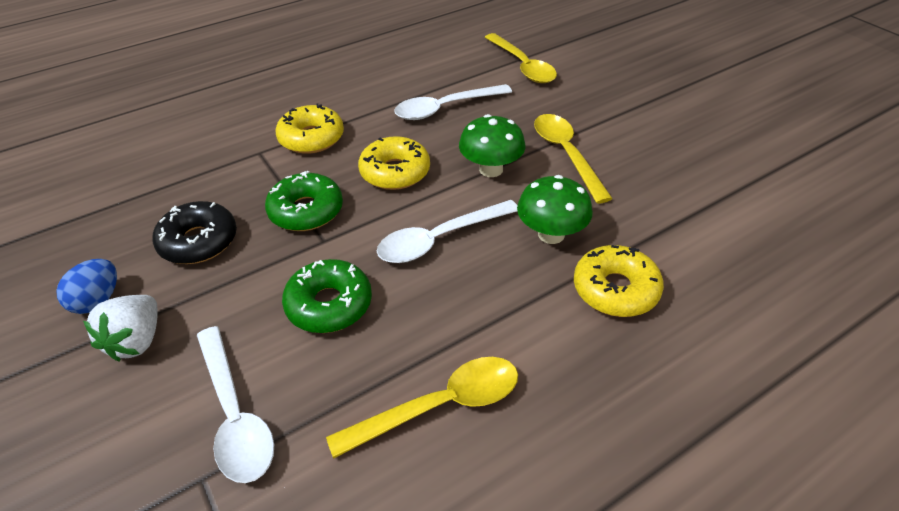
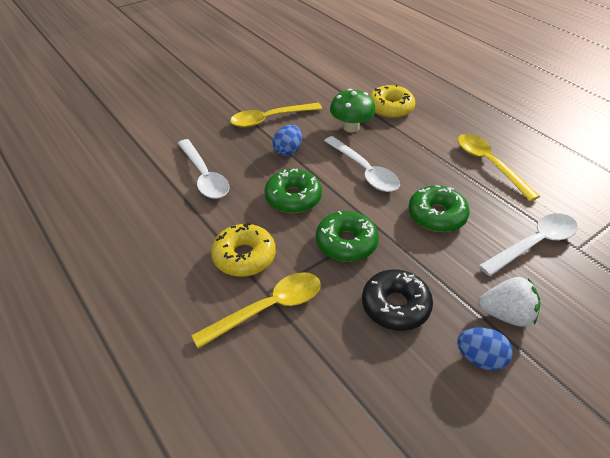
camera: 95 degrees left, 0 degrees up
(395, 172) = (293, 198): yellow donut -> green donut
(491, 169) = (288, 151): green mushroom -> blue egg
(522, 66) = (145, 136): yellow spoon -> yellow spoon (269, 308)

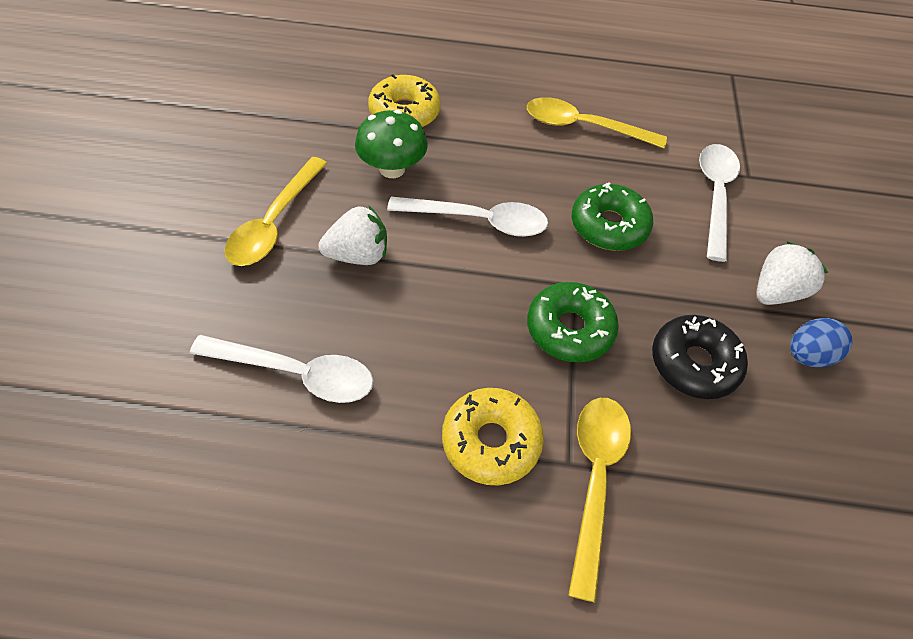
camera: 50 degrees left, 10 degrees up
(288, 151) = (358, 255): blue egg -> white strawberry
(293, 198) = (446, 317): green donut -> none

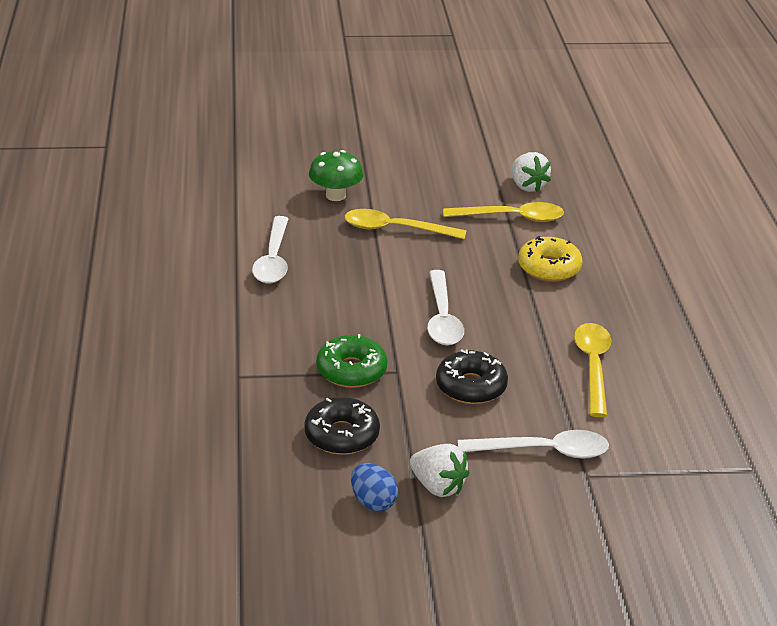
camera: 80 degrees right, 20 degrees down
(358, 255) = (381, 268): white strawberry -> white strawberry (527, 186)
(392, 169) = (478, 270): green mushroom -> green mushroom (335, 195)
(491, 441) = (245, 341): yellow donut -> none
(595, 479) = (229, 388): yellow spoon -> yellow spoon (512, 218)
(609, 226) = (471, 386): green donut -> black donut

